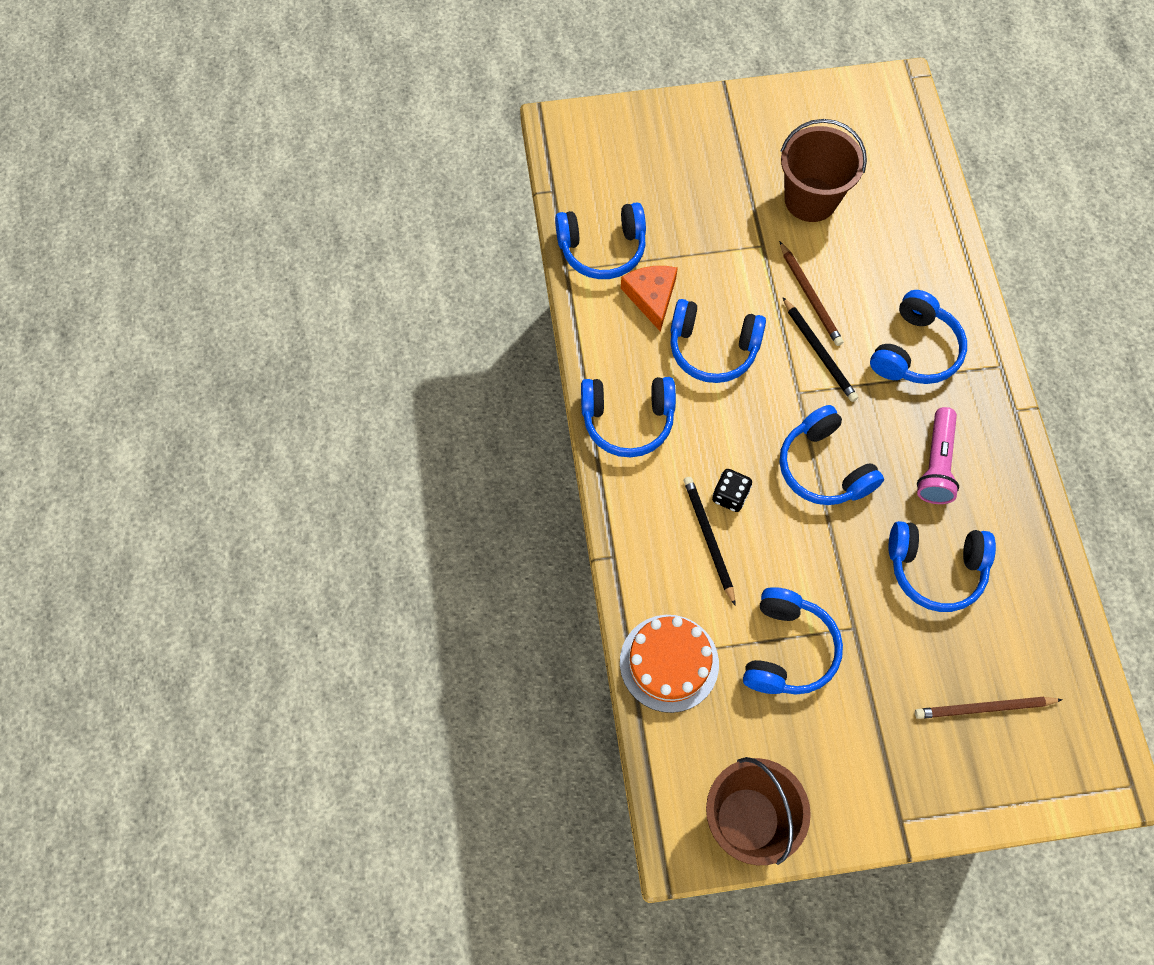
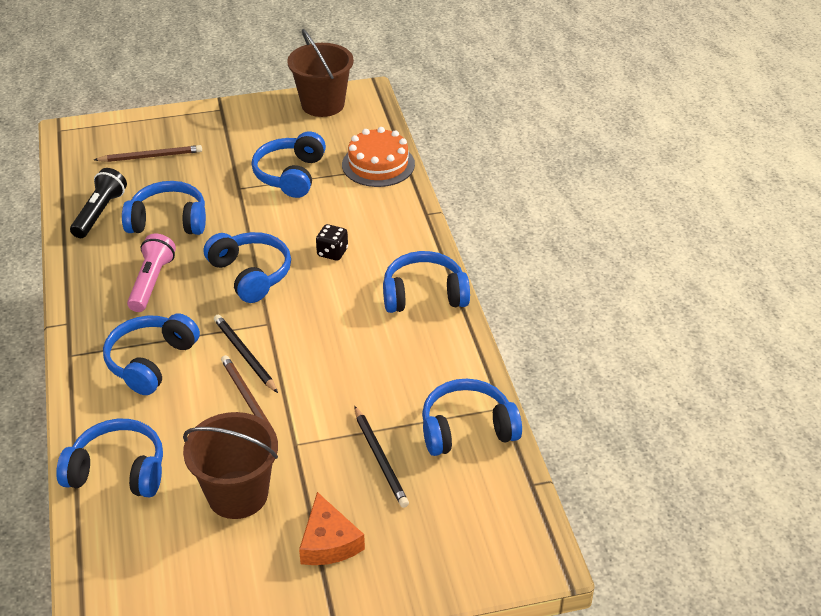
camera: 175 degrees right, 25 degrees down
(651, 297) = (411, 389): orange cheese -> orange cheese (328, 542)
(708, 539) = (350, 227): black pencil -> black pencil (380, 459)
(712, 349) = (348, 351): blue headphones -> blue headphones (118, 471)
(1026, 592) = (99, 213): none -> black flashlight

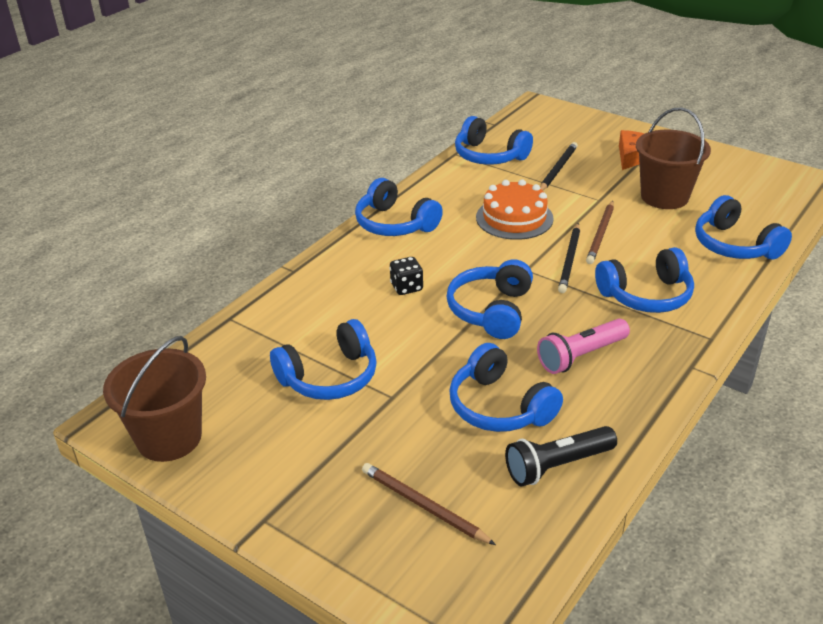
camera: 130 degrees left, 5 degrees down
(378, 164) = (248, 334): orange cake -> orange cake (514, 218)

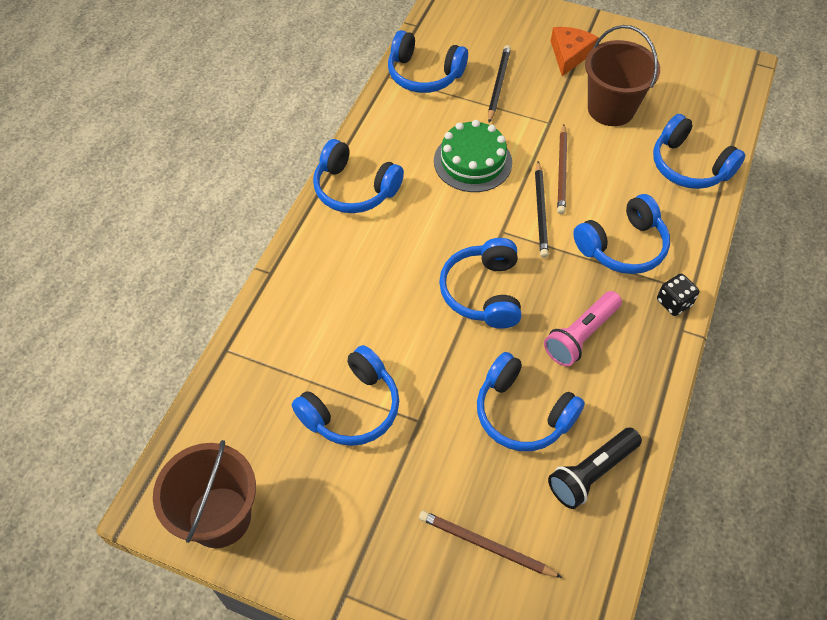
camera: 15 degrees left, 20 degrees up
(406, 287) = (392, 276): black dice -> black dice (674, 302)
(514, 218) = (472, 161): orange cake -> green cake

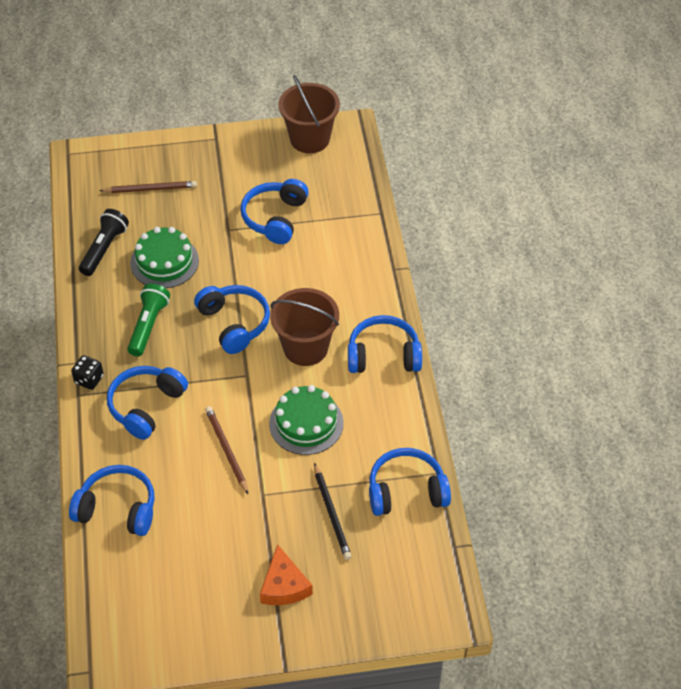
camera: 150 degrees right, 5 degrees down
(522, 413) = (164, 262): blue headphones -> green cake
(541, 211) = (225, 405): black pencil -> none
(581, 335) = (148, 326): pink flashlight -> green flashlight
(611, 109) = (213, 537): brown bucket -> brown bucket (305, 348)

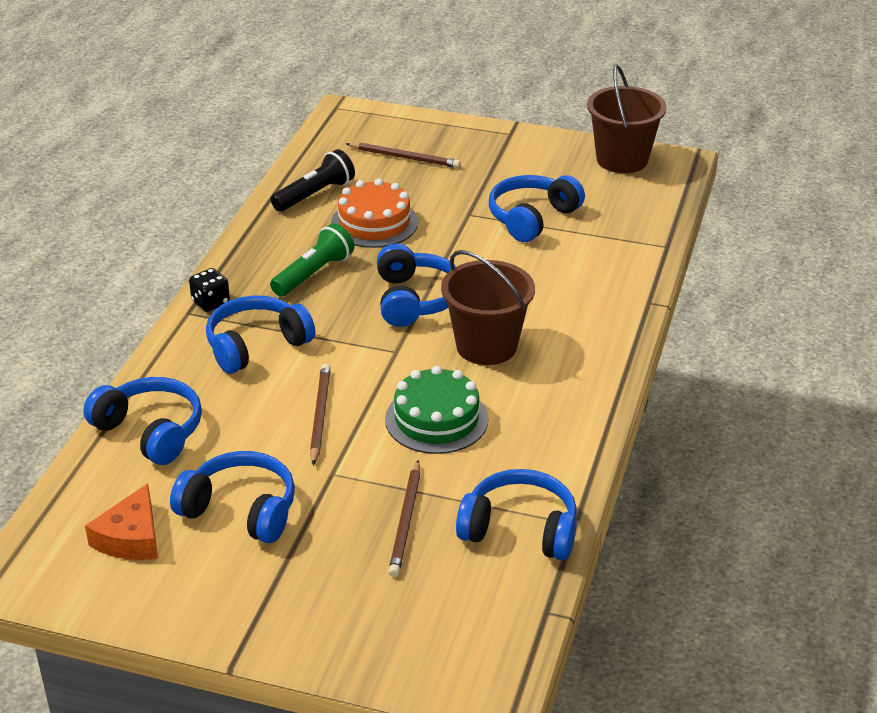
camera: 25 degrees right, 15 degrees down
(164, 262) = (374, 223): green cake -> orange cake
(284, 585) = (292, 576): orange cheese -> orange cheese (131, 537)
(332, 513) = (406, 521): black pencil -> brown pencil
(383, 355) = (581, 381): blue headphones -> blue headphones (241, 510)

